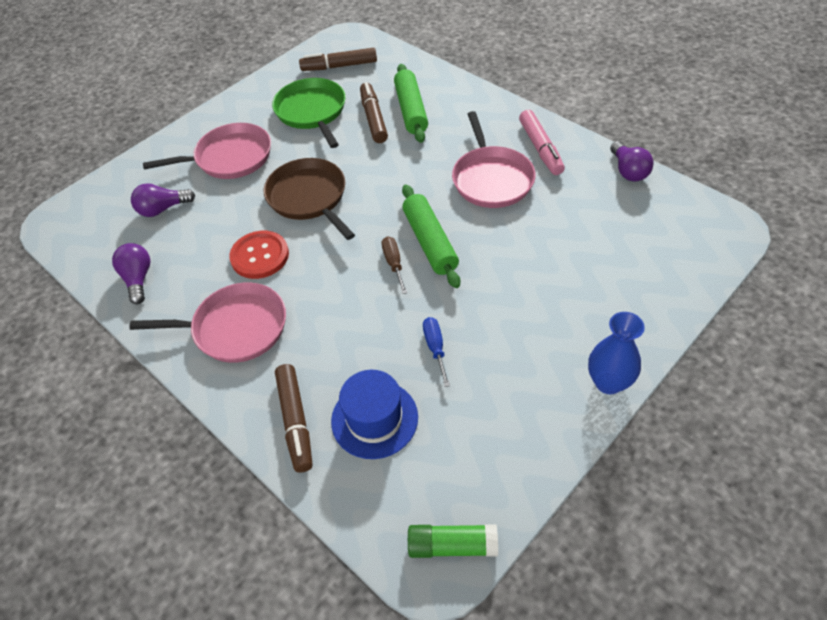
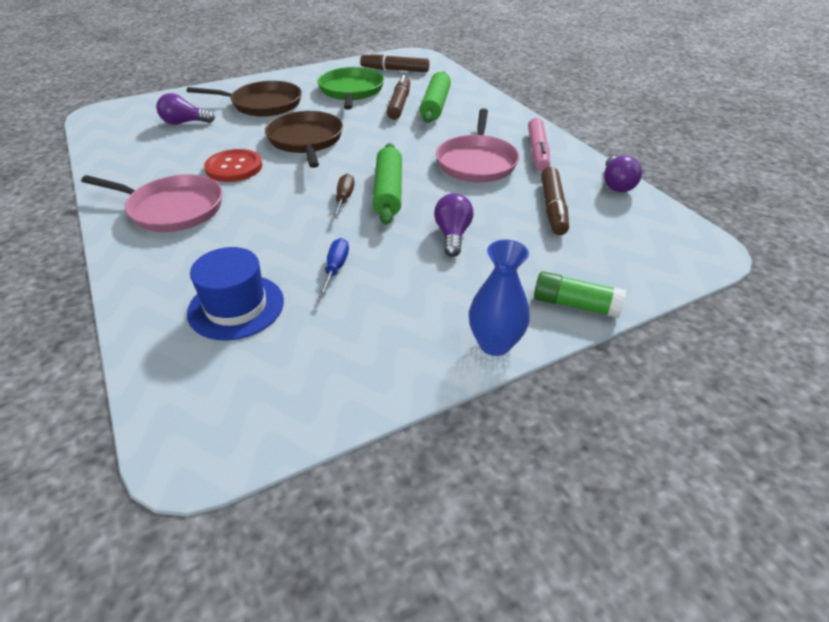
camera: 15 degrees right, 10 degrees down
(138, 279) = (126, 159): purple light bulb -> purple light bulb (452, 235)
(230, 158) = (263, 104): pink pan -> brown pan
(295, 421) = (164, 288): brown marker -> brown marker (553, 208)
(452, 545) = (226, 440): green glue stick -> green glue stick (575, 305)

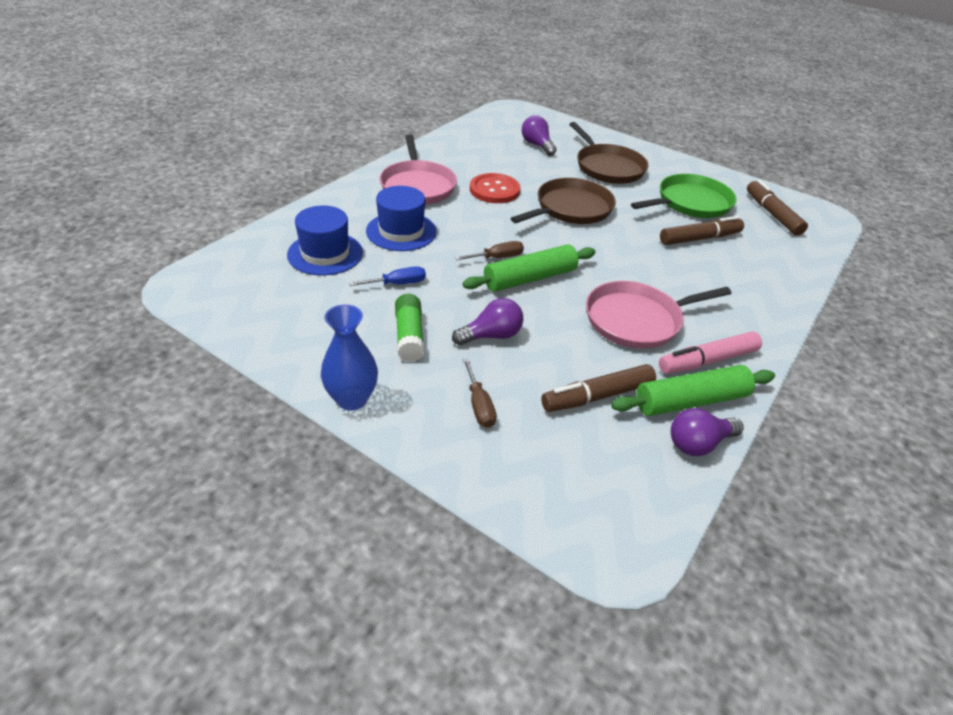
camera: 60 degrees right, 0 degrees up
(247, 242) = (401, 231): none -> blue hat
(435, 105) = (726, 262): green rolling pin -> green rolling pin (690, 401)
(538, 268) = (479, 405): none -> brown screwdriver
(575, 305) = (437, 444): green glue stick -> green glue stick (409, 336)

